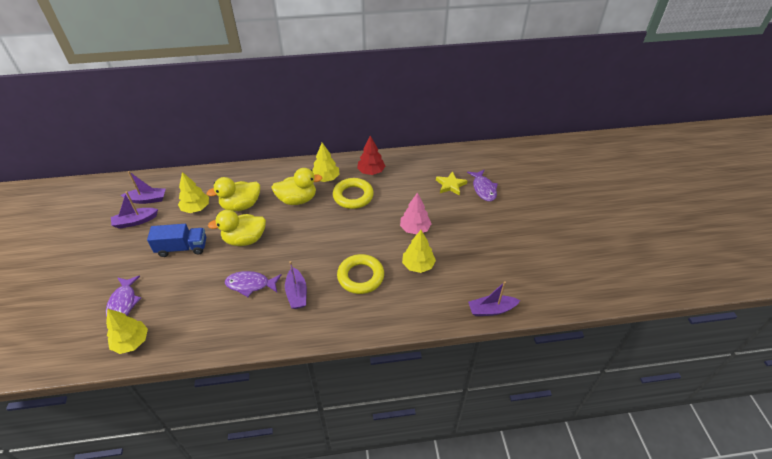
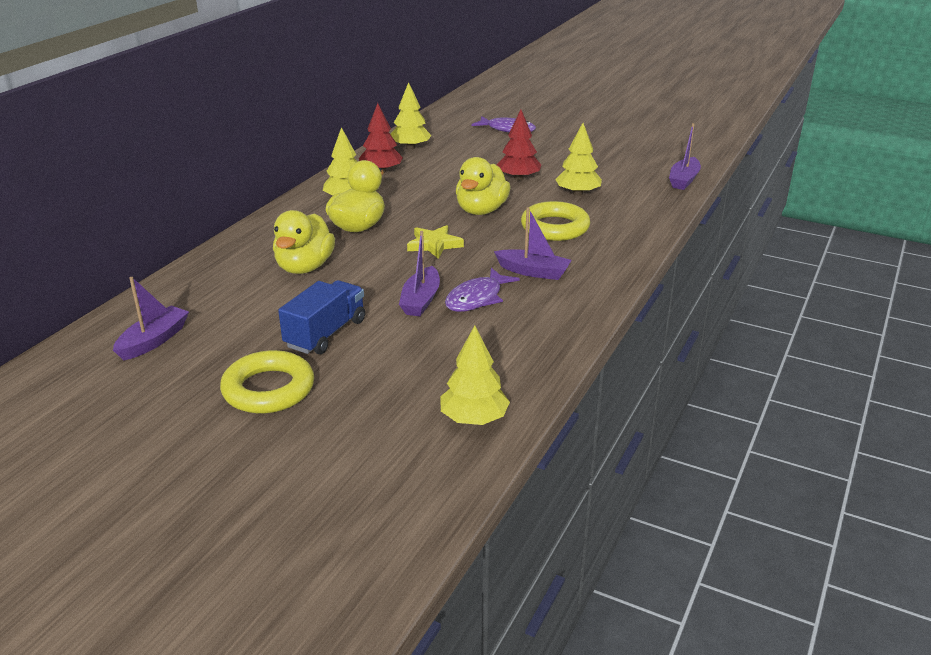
camera: 55 degrees left, 15 degrees down
(123, 303) = (378, 411): purple fish -> none
(135, 221) = (193, 363): purple boat -> purple boat (421, 300)
(196, 208) = (251, 303): yellow tree -> yellow tree (410, 147)
(245, 239) = (382, 281): yellow duck -> yellow duck (481, 210)
(353, 196) = (409, 193): yellow ring -> yellow ring (268, 389)
(415, 229) = (518, 178): pink tree -> red tree
(450, 185) = (476, 141): yellow star -> yellow star (434, 244)

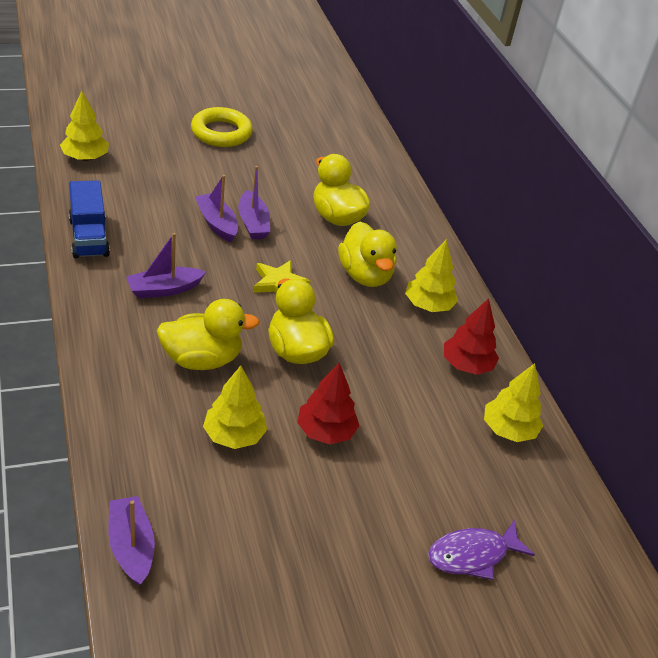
camera: 130 degrees right, 10 degrees up
(154, 341) = (328, 133): purple boat -> purple boat (253, 223)
(325, 333) = (242, 174): blue truck -> blue truck (89, 237)
(477, 298) = (179, 242): purple fish -> none
(555, 227) = (202, 359): yellow ring -> yellow duck

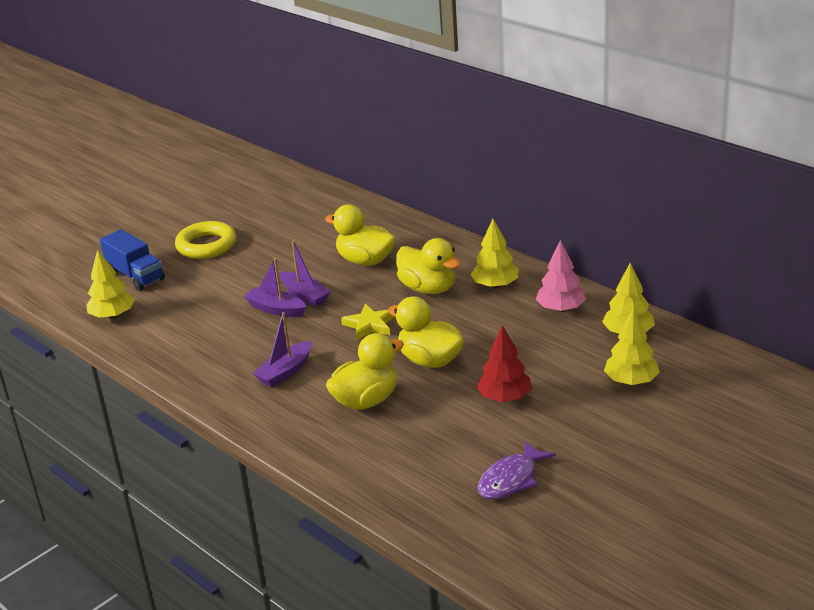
camera: 20 degrees left, 10 degrees down
(89, 237) = (183, 367): blue truck -> blue truck (135, 276)
(131, 547) = (443, 533): purple boat -> none
(234, 436) = (442, 433): yellow tree -> yellow tree (631, 381)
(466, 365) = (560, 309): red tree -> pink tree
(472, 555) = (676, 415): purple fish -> purple fish (511, 479)

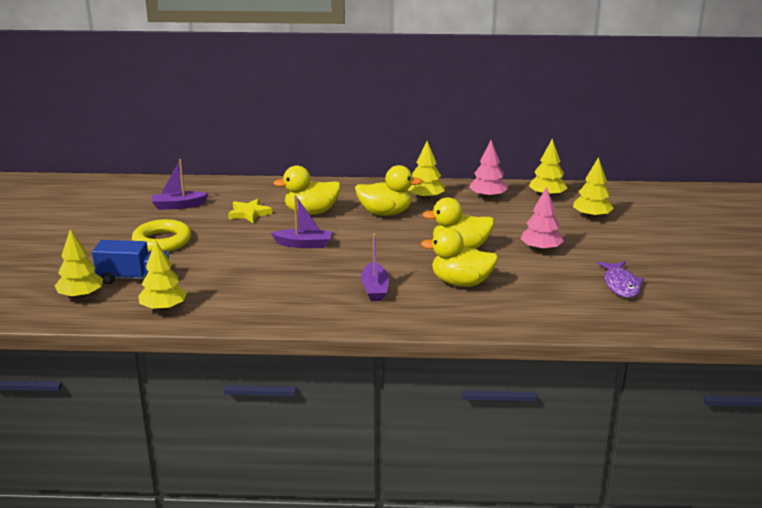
camera: 45 degrees left, 5 degrees down
(80, 278) = (81, 296): none -> yellow tree
(276, 309) = (297, 259): purple boat -> purple boat (178, 206)
(366, 401) = (461, 283): yellow duck -> yellow duck turned 90 degrees counterclockwise
(370, 325) = (383, 244): yellow star -> yellow star (249, 213)
(505, 398) = (541, 249): red tree -> pink tree

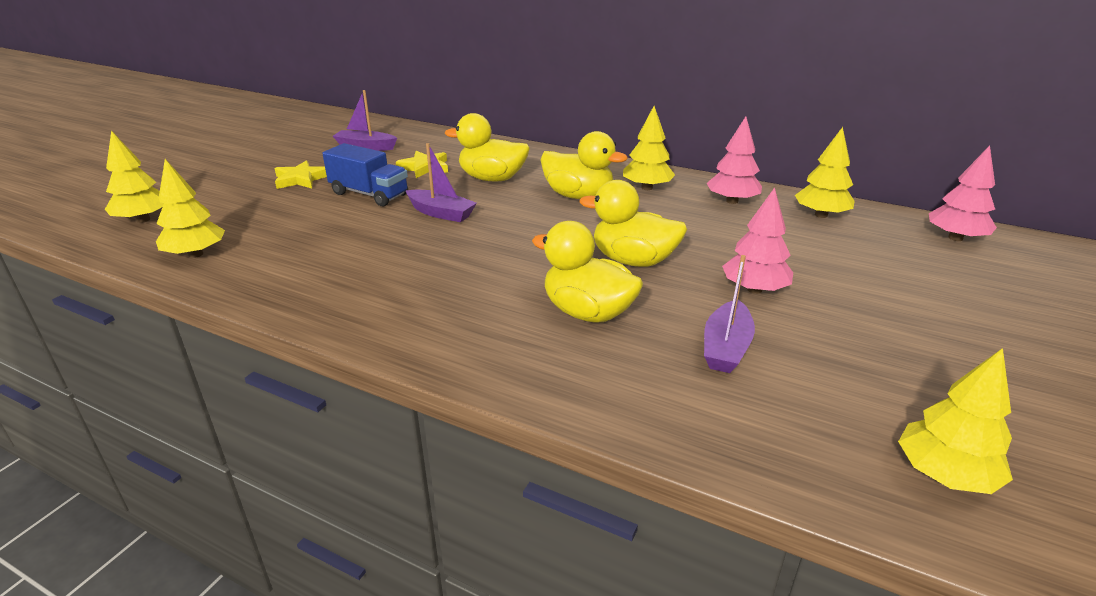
camera: 25 degrees right, 5 degrees up
(134, 278) = (219, 212): blue truck -> blue truck (369, 194)
(162, 241) = (301, 179): yellow ring -> yellow star
(375, 289) = (460, 292): purple boat -> purple boat (726, 347)
(591, 217) = (873, 257): yellow tree -> yellow tree (944, 475)
(621, 285) = (855, 386): purple fish -> none
(628, 195) = (955, 238): none -> pink tree

